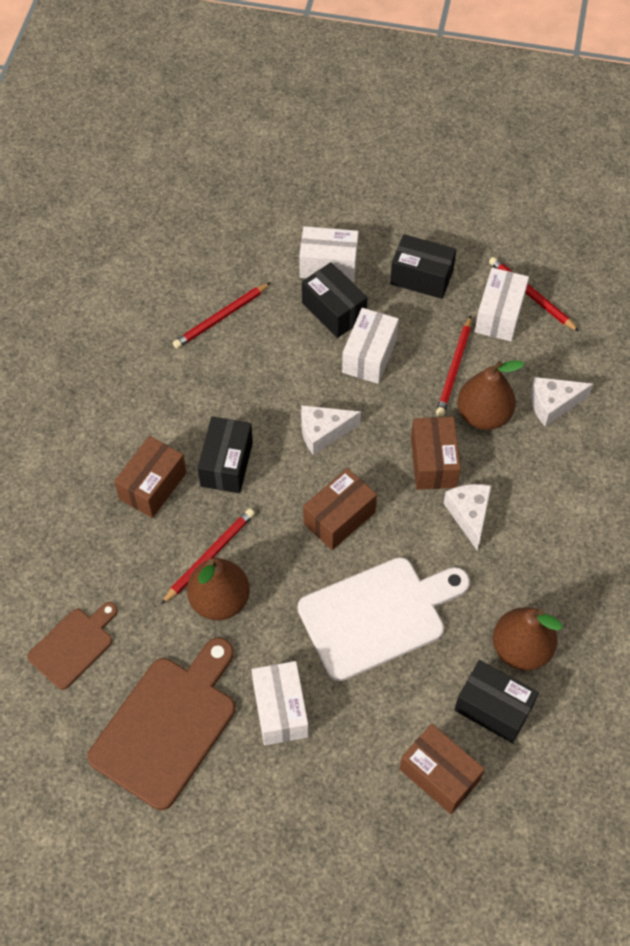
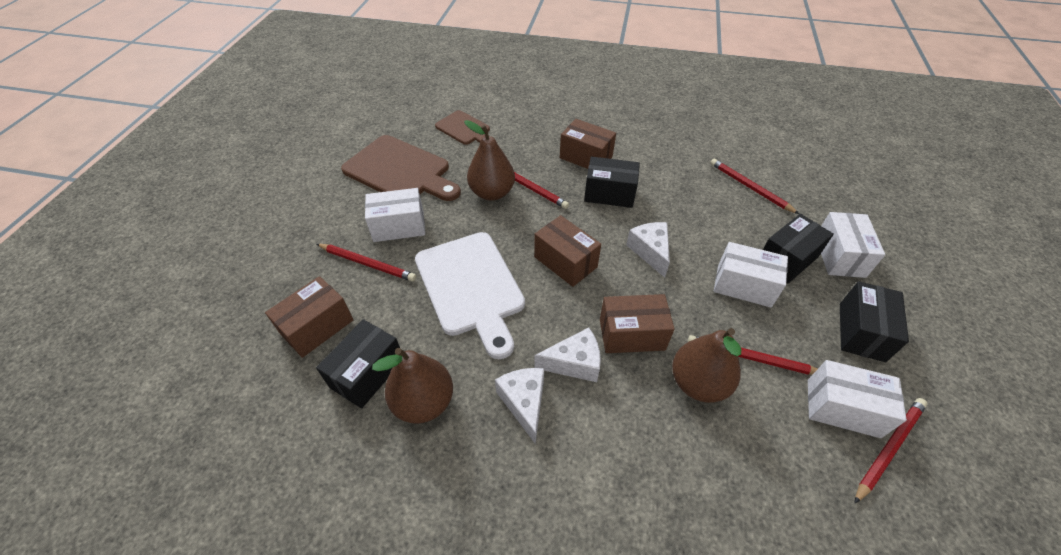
camera: 90 degrees right, 10 degrees down
(344, 737) = (367, 263): none -> red pencil
(553, 404) = (731, 461): white cheese -> white cheese (524, 403)

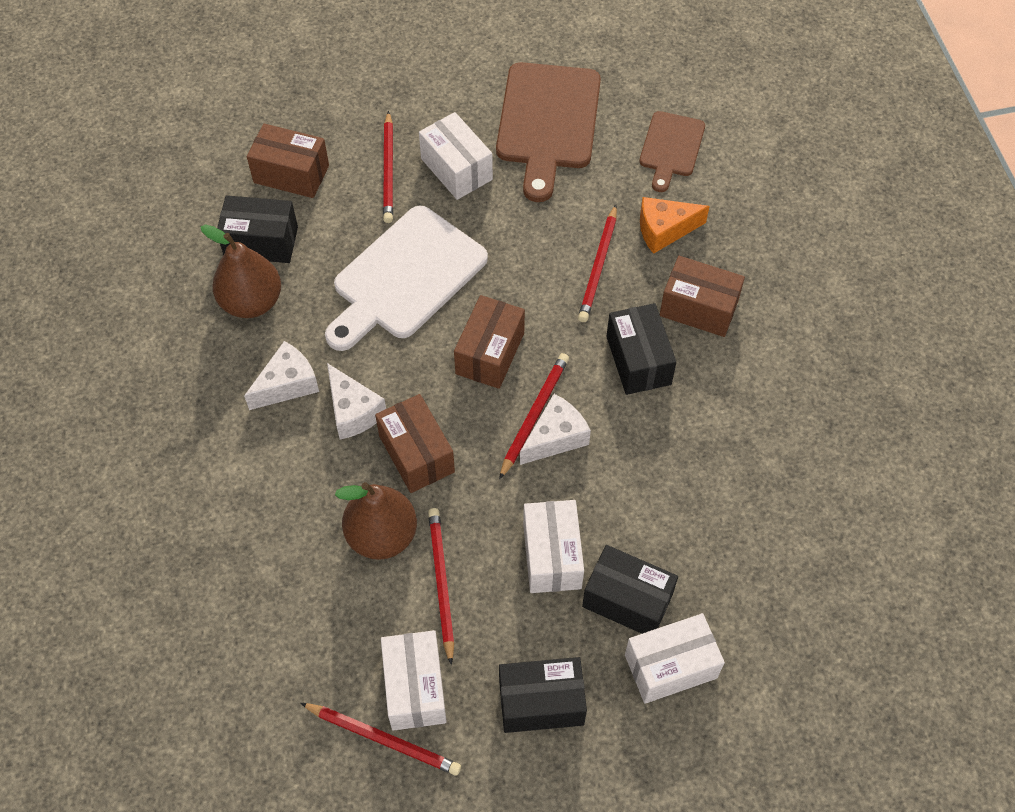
camera: 65 degrees right, 10 degrees up
(492, 193) = (564, 232): brown pear -> none
(521, 151) = (664, 230): none -> orange cheese
(586, 157) = (698, 308): brown box -> brown box turned 75 degrees counterclockwise
(749, 187) = (756, 530): red pencil -> red pencil (534, 415)

